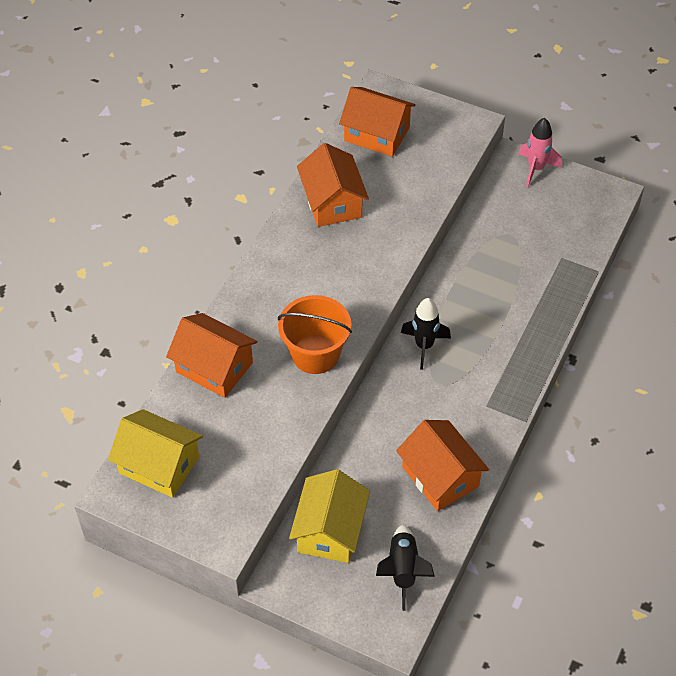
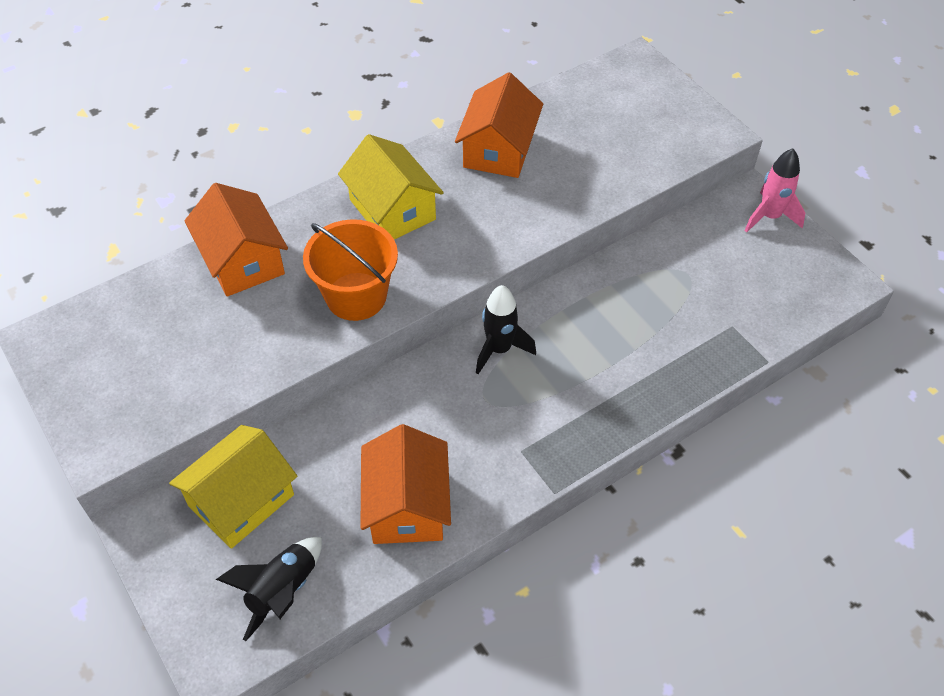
camera: 30 degrees right, 0 degrees up
(159, 465) = (106, 333): yellow house -> yellow house (392, 209)
(377, 134) = (600, 101): orange house -> none

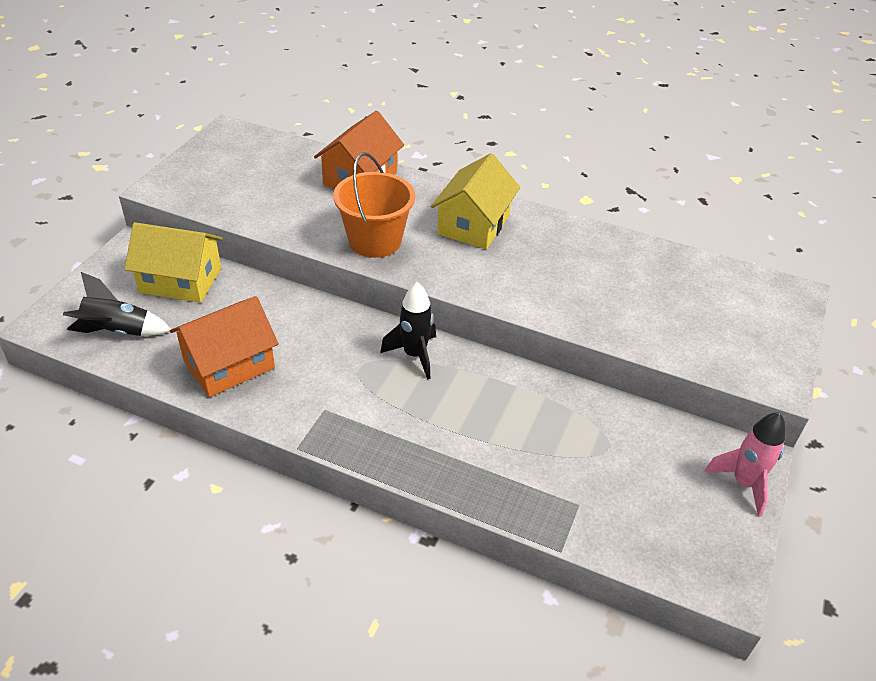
camera: 55 degrees right, 10 degrees down
(498, 149) = (594, 253): orange house -> none

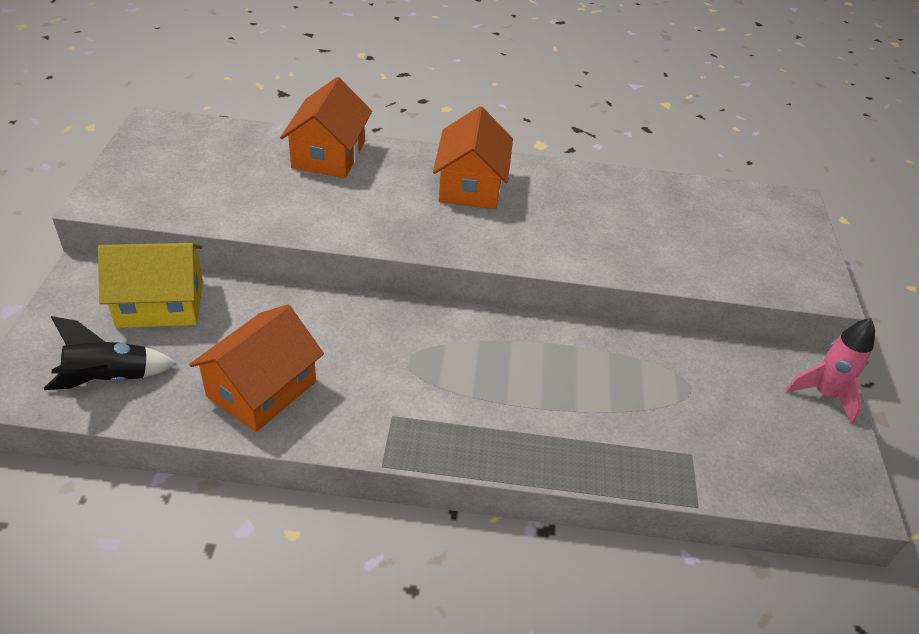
camera: 20 degrees left, 0 degrees up
(375, 241) = (377, 220): orange bucket -> none
(414, 355) = (460, 335): black rocket -> none
(473, 224) = (470, 185): yellow house -> orange house

